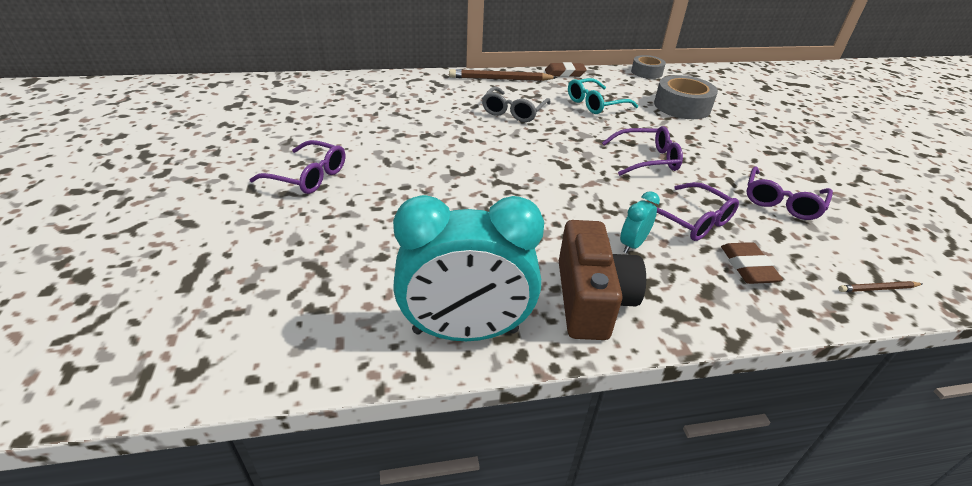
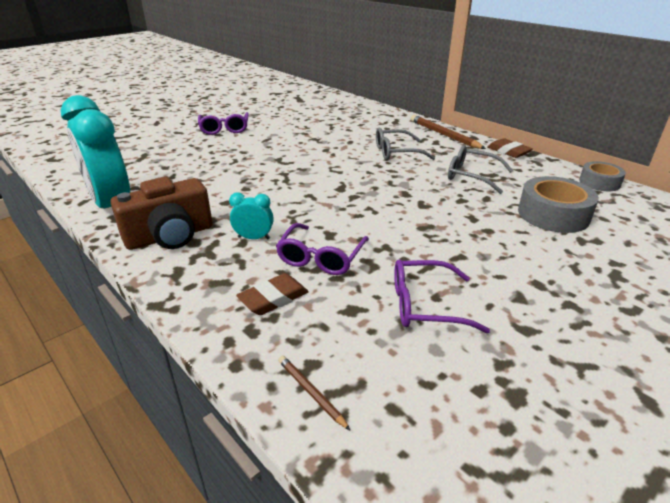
camera: 60 degrees right, 5 degrees down
(595, 104) = (472, 176): turquoise glasses -> grey glasses
(646, 159) = (402, 218): purple glasses -> none

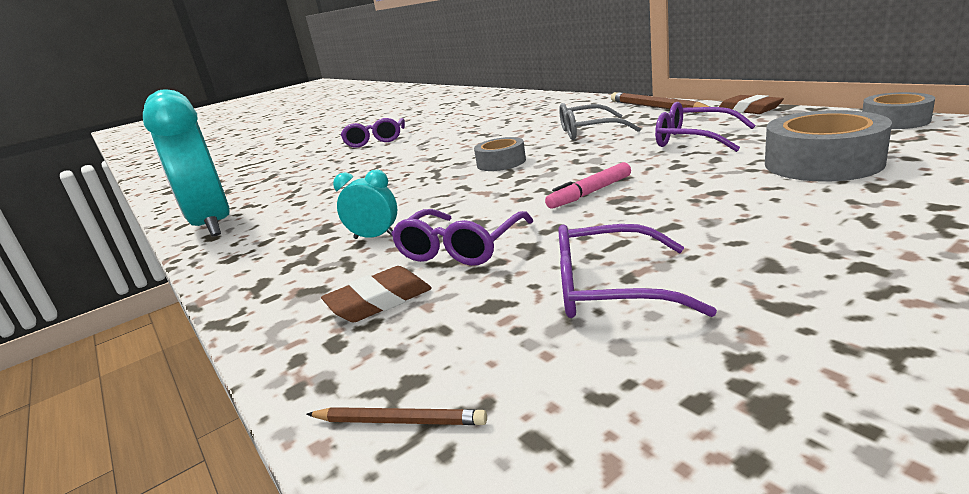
camera: 10 degrees right, 10 degrees down
(170, 236) = (268, 247): brown camera -> none
(311, 392) = (399, 421): brown pencil -> brown pencil turned 135 degrees clockwise
(335, 175) = (501, 162): none -> grey tape
(404, 218) = (590, 193): none -> pink marker
(472, 176) = (694, 140): grey glasses -> purple glasses

